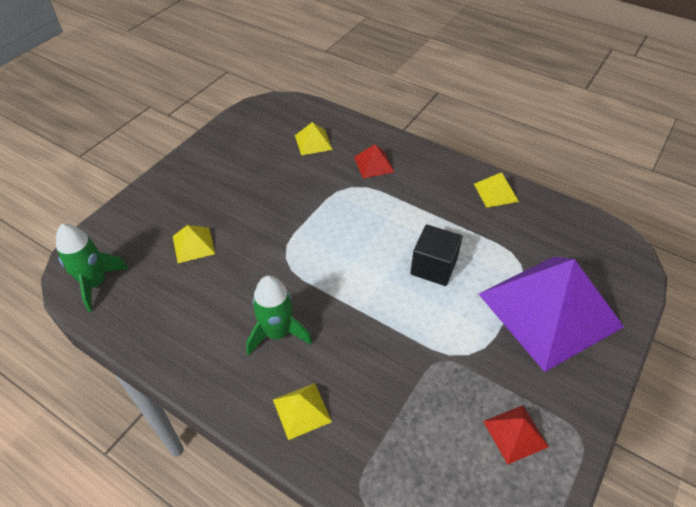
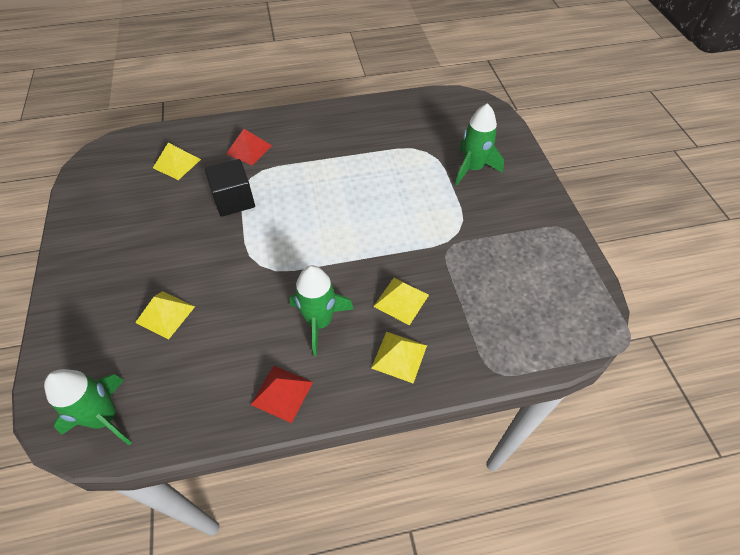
camera: 45 degrees left, 5 degrees up
(433, 267) = (375, 192): black cube -> black cube (234, 200)
(496, 192) = (359, 115): yellow pyramid -> yellow pyramid (401, 300)
(515, 433) = (534, 256): red pyramid -> red pyramid (282, 393)
(549, 310) = (472, 168): purple pyramid -> green rocket

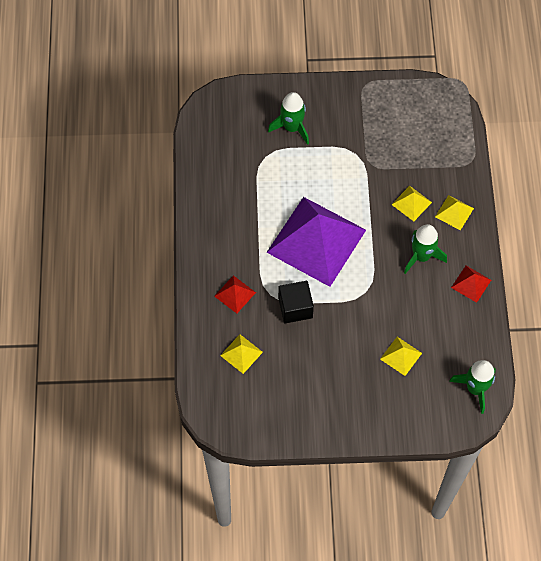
camera: 80 degrees left, 10 degrees up
(325, 208) = (316, 241): none -> purple pyramid

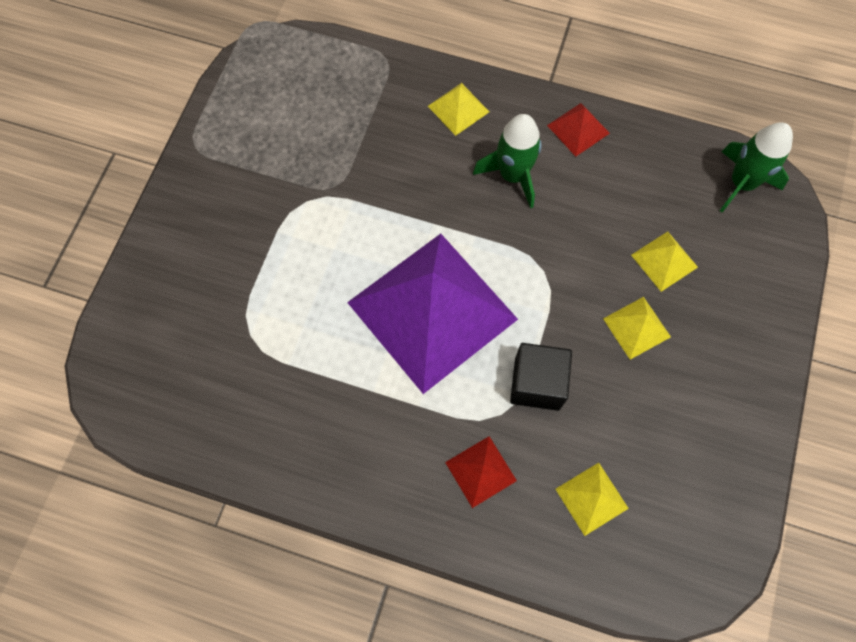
camera: 70 degrees left, 5 degrees up
(292, 127) = (217, 275): green rocket -> none
(411, 203) = (421, 157): yellow pyramid -> yellow pyramid (636, 327)

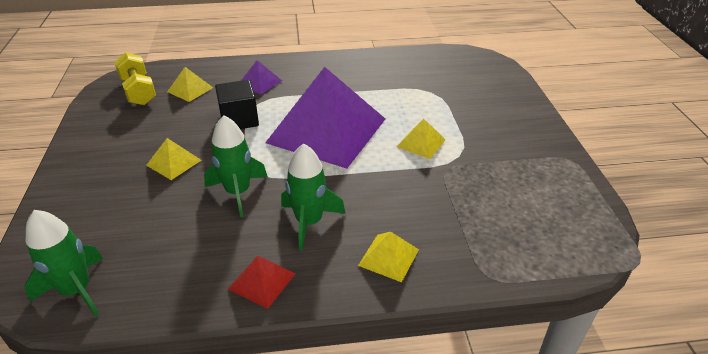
camera: 155 degrees right, 30 degrees down
(480, 471) = (259, 82): red pyramid -> purple pyramid
(572, 245) = (238, 192): none -> green rocket
(664, 261) = (155, 206): yellow pyramid -> yellow pyramid (421, 143)
(672, 529) = (138, 91): none -> yellow dumbbell

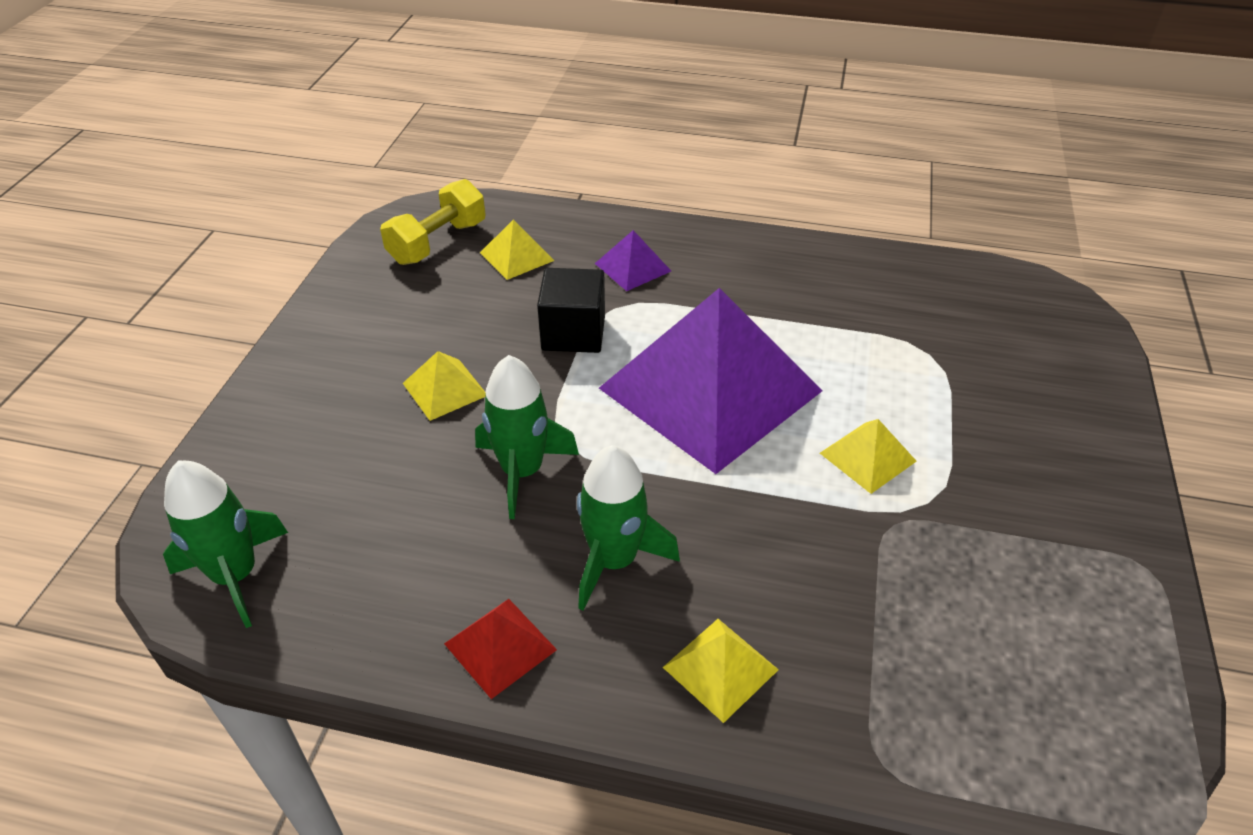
camera: 20 degrees right, 5 degrees up
(138, 91) = (437, 242): yellow dumbbell -> yellow dumbbell turned 45 degrees clockwise

